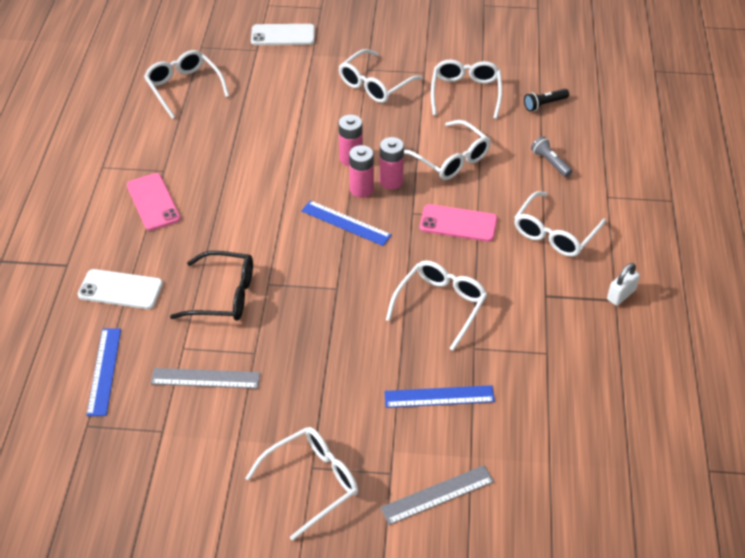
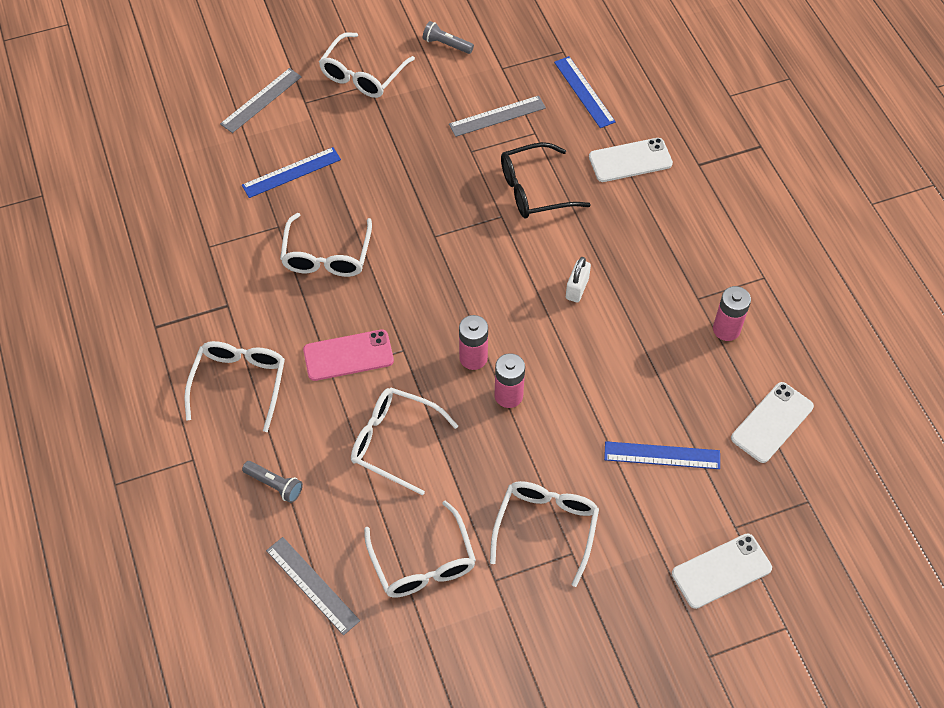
camera: 155 degrees right, 10 degrees up
(153, 202) = (676, 257): pink phone -> none
(184, 87) = (772, 422): white glasses -> white phone
(199, 485) = (446, 44): none -> grey flashlight
(346, 223) = (466, 310): blue ruler -> blue ruler (662, 455)
(391, 181) = (447, 382): pink battery -> pink battery (726, 329)
(544, 104) = (312, 585): black flashlight -> grey ruler
(621, 295) = (150, 334): white padlock -> white padlock (577, 288)

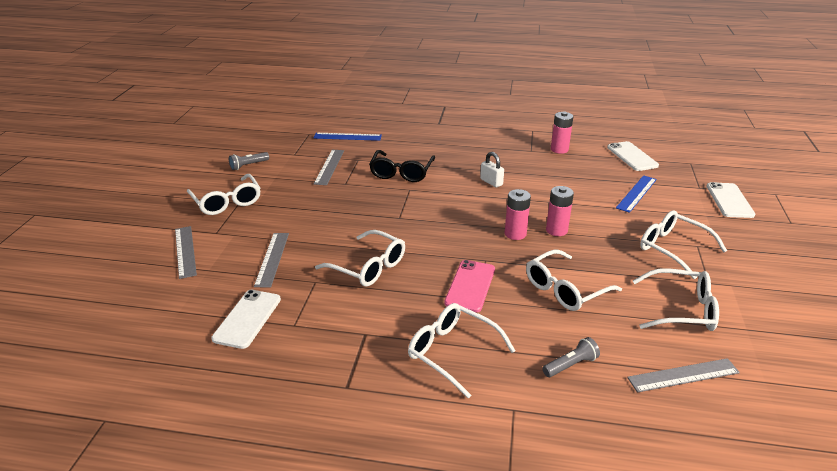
camera: 60 degrees left, 25 degrees down
(291, 172) = (272, 259): blue ruler -> grey ruler
(630, 160) = (414, 139): white phone -> white phone (247, 319)

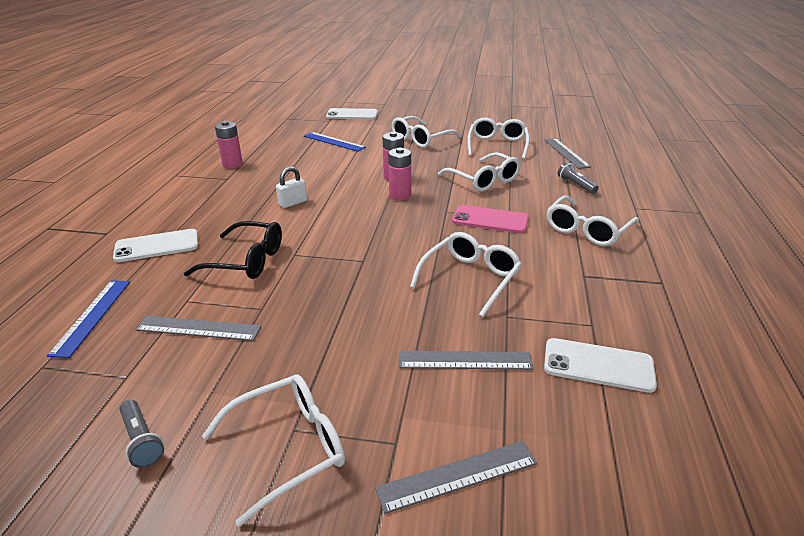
camera: 90 degrees left, 0 degrees up
(632, 156) = (264, 136): white phone -> white phone (157, 246)

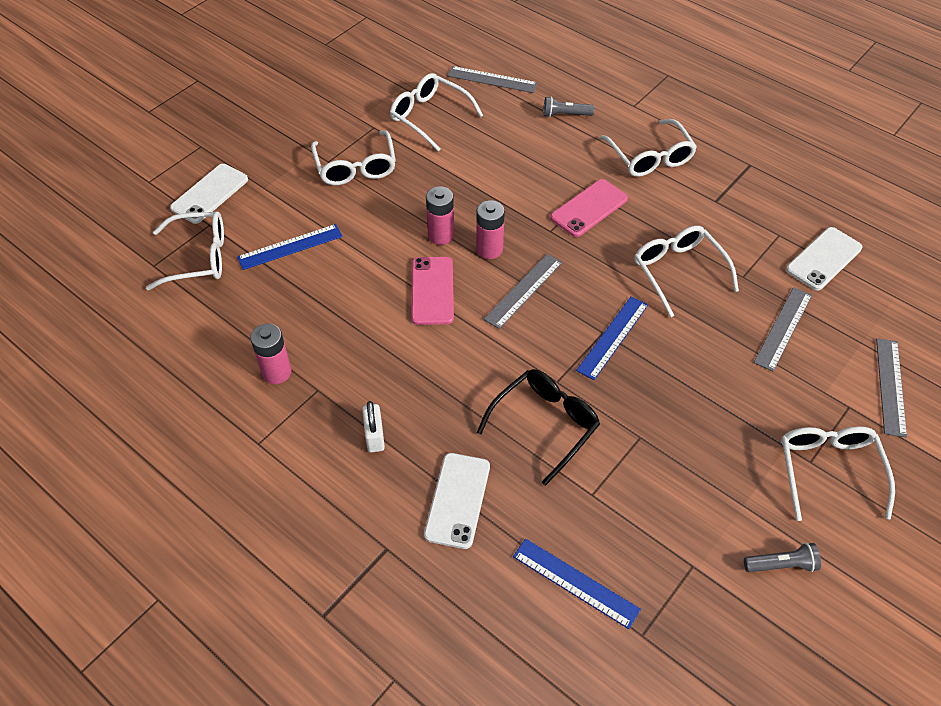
camera: 60 degrees left, 20 degrees up
(198, 328) = (646, 494): grey ruler -> grey ruler (523, 290)
(293, 203) = (438, 345): white padlock -> white padlock (374, 436)
(340, 188) = (432, 291): none -> pink phone
(361, 266) = (612, 337): none -> blue ruler
(484, 180) = (504, 170): white glasses -> white glasses (198, 257)

